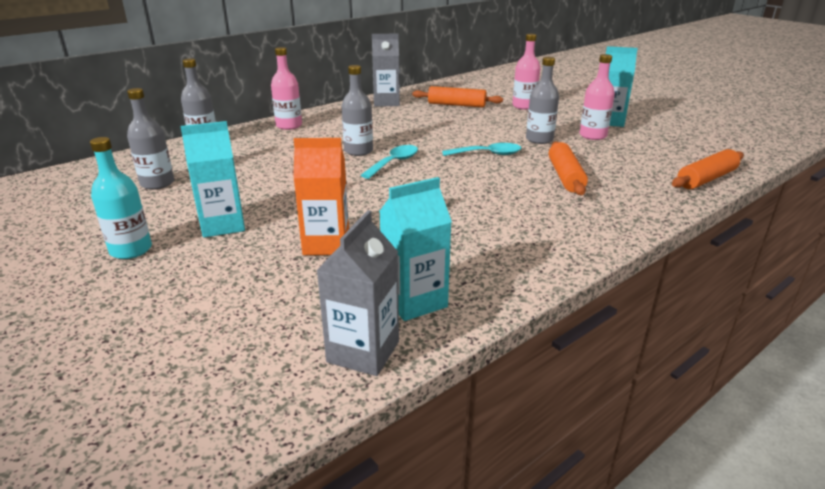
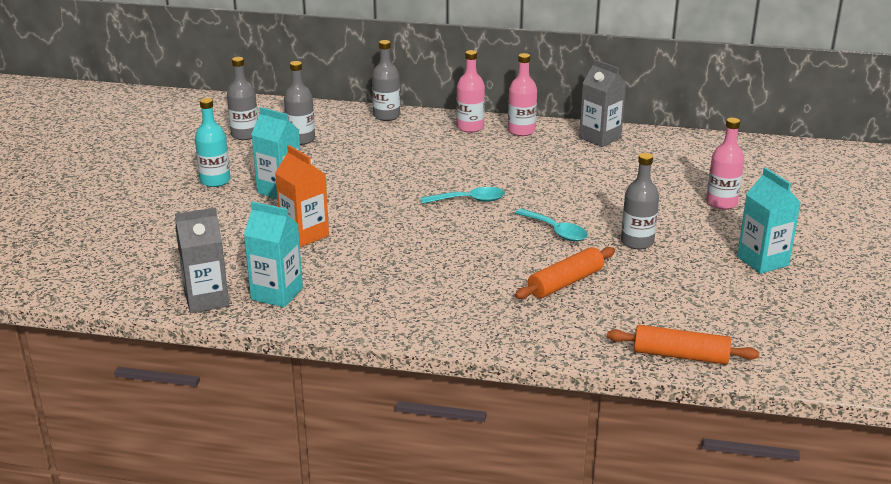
camera: 50 degrees right, 0 degrees up
(358, 151) = (468, 177): grey bottle -> grey bottle (245, 135)
(456, 105) = (657, 170): orange rolling pin -> none
(592, 136) = (699, 265): pink bottle -> pink bottle (521, 131)

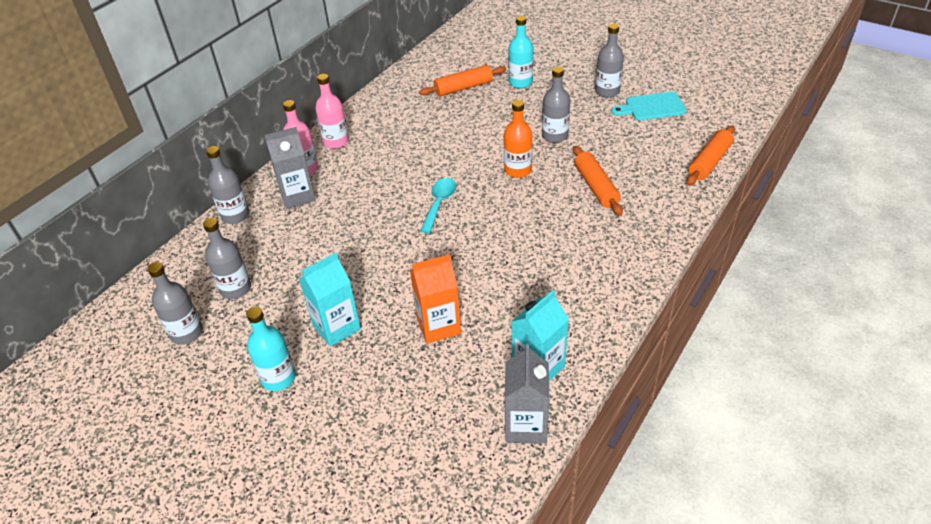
camera: 65 degrees left, 15 degrees up
(556, 231) = (517, 170): turquoise spoon -> orange bottle
(600, 138) = (381, 105): grey carton -> grey carton (297, 196)
(675, 172) = (463, 88): none -> orange rolling pin
(721, 203) = (520, 82): pink bottle -> turquoise bottle
(760, 298) = (652, 107): none -> turquoise cutting board
(762, 261) = (607, 91): turquoise carton -> grey bottle

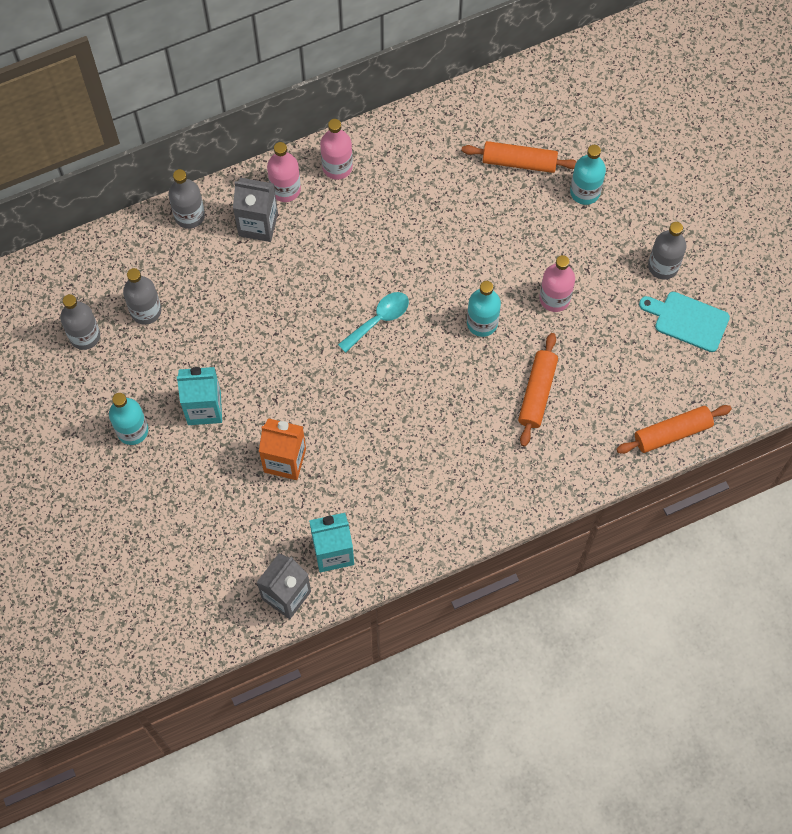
camera: 30 degrees right, 25 degrees up
(517, 170) = (482, 323): orange bottle -> turquoise bottle
(555, 136) = (554, 298): grey bottle -> pink bottle

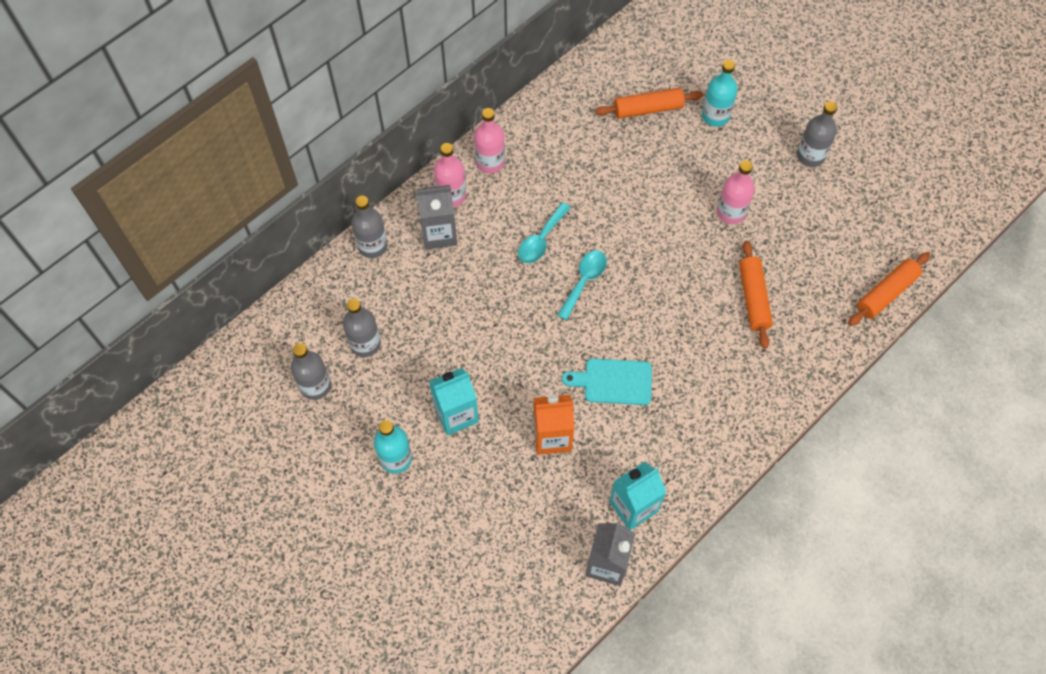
camera: 20 degrees left, 5 degrees down
(354, 264) = (541, 240): none -> turquoise spoon
(482, 323) = (677, 254): turquoise bottle -> none
(687, 320) = (853, 194): turquoise cutting board -> turquoise cutting board (613, 382)

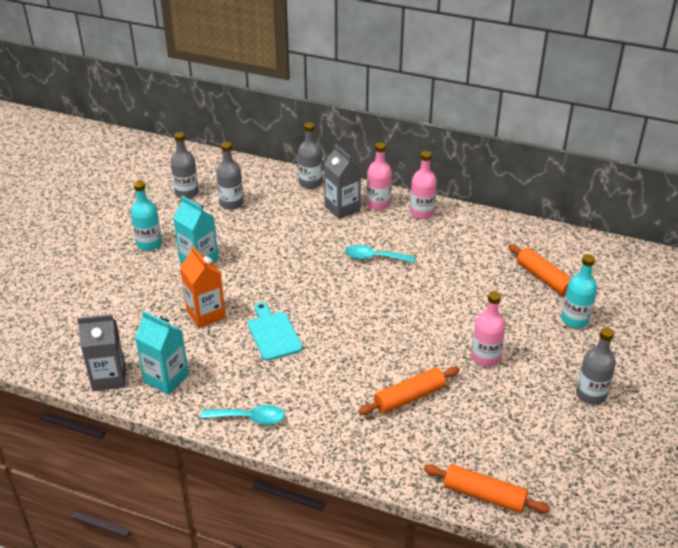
camera: 65 degrees right, 25 degrees down
(584, 281) = (354, 291): turquoise spoon -> turquoise spoon (250, 418)

